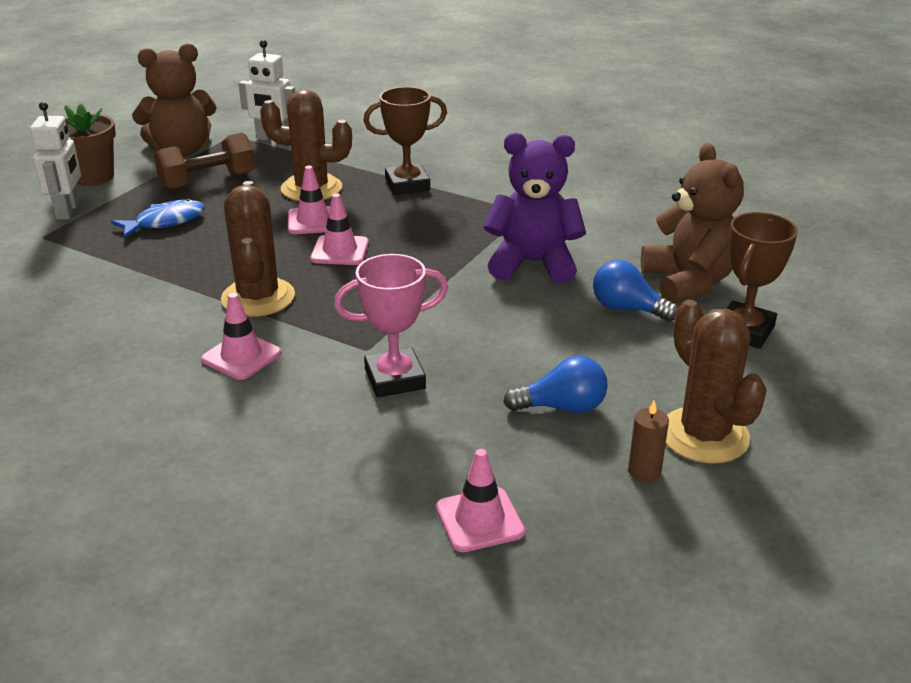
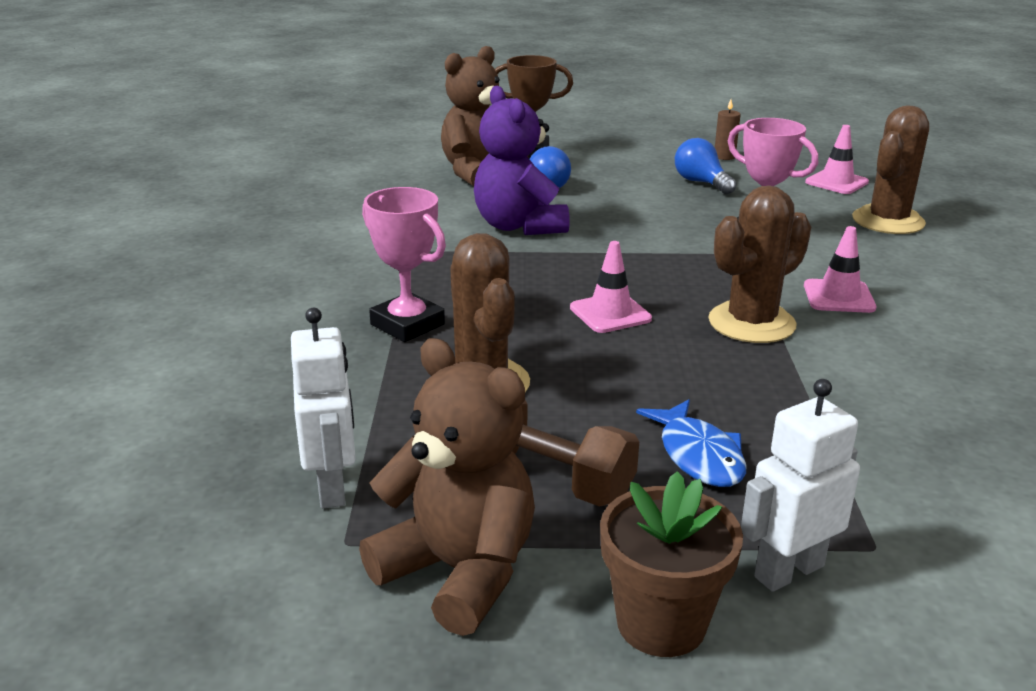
camera: 120 degrees left, 5 degrees down
(165, 222) = (698, 455): blue fish -> blue fish turned 135 degrees counterclockwise
(313, 221) = (565, 351): pink traffic cone -> none
(407, 185) = (407, 324): brown trophy -> pink trophy
(704, 435) = (667, 149): brown cactus -> brown cactus (888, 221)

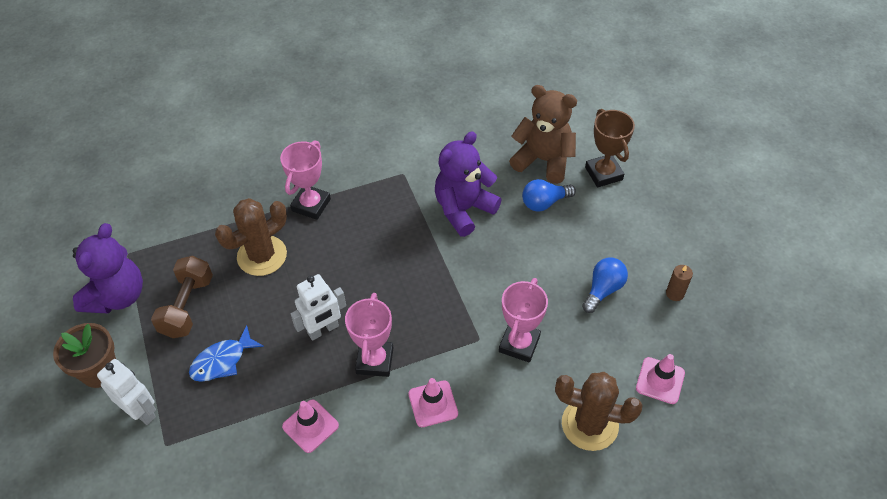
camera: 70 degrees right, 25 degrees up
(332, 487) = (162, 234): white robot -> white robot (323, 330)
(459, 571) = (117, 296): brown teddy bear -> purple teddy bear
(610, 313) = (359, 288): pink traffic cone -> pink traffic cone (310, 426)
(751, 323) = (374, 361): brown cactus -> pink trophy

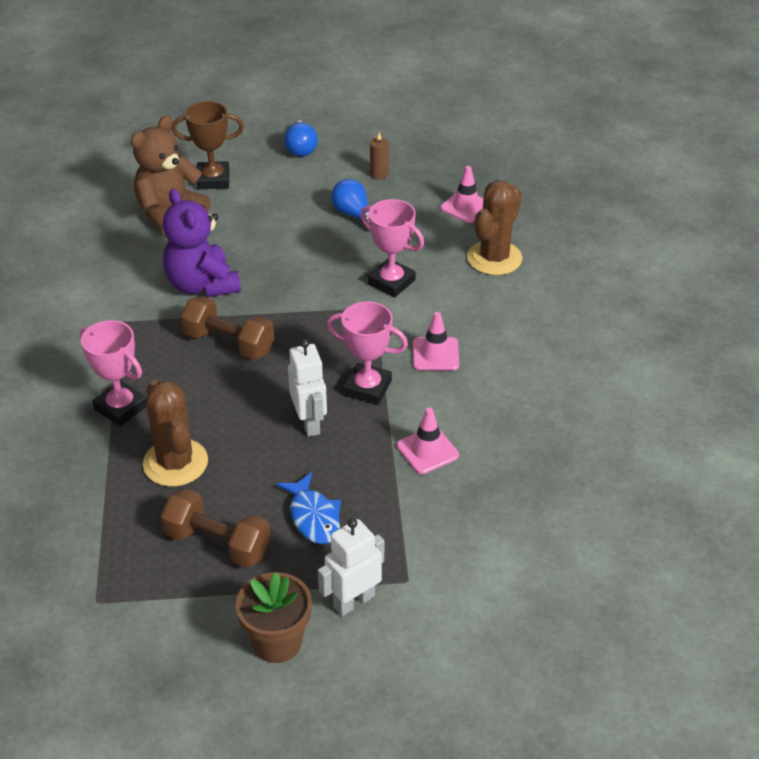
camera: 75 degrees left, 10 degrees down
(117, 296) = (164, 617): purple teddy bear -> none
(400, 248) = (229, 343): none -> brown dumbbell
(544, 203) = (227, 227): blue light bulb -> blue light bulb (301, 148)

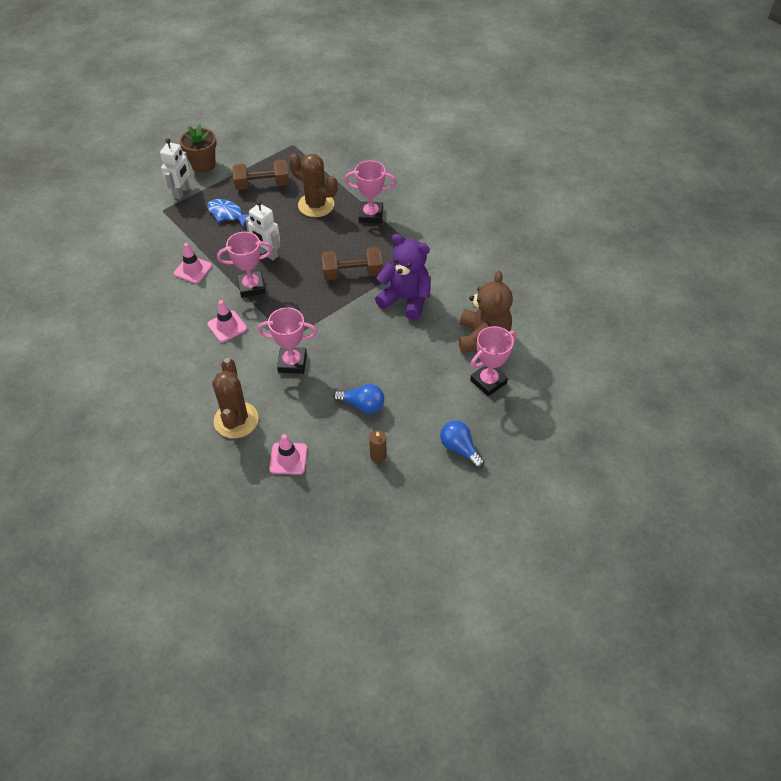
camera: 145 degrees right, 10 degrees up
(213, 179) = (488, 381): brown trophy -> pink trophy

